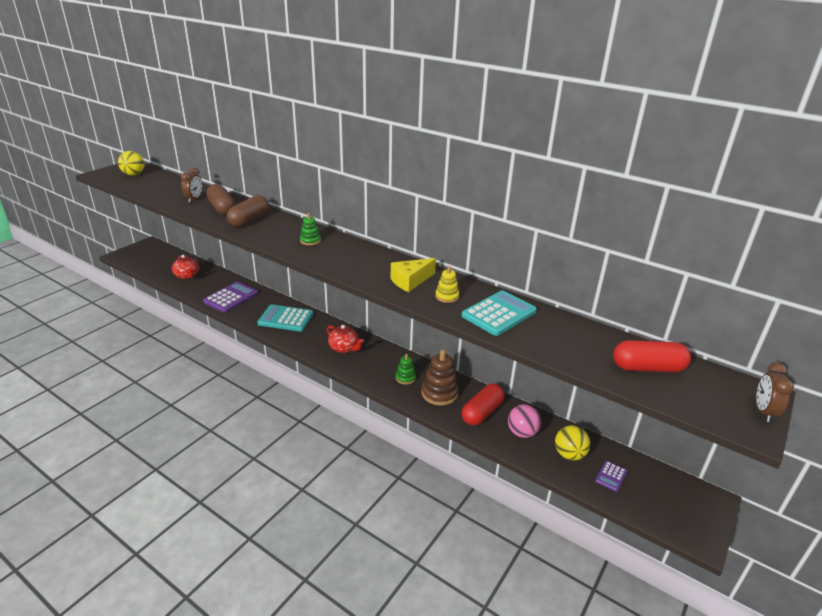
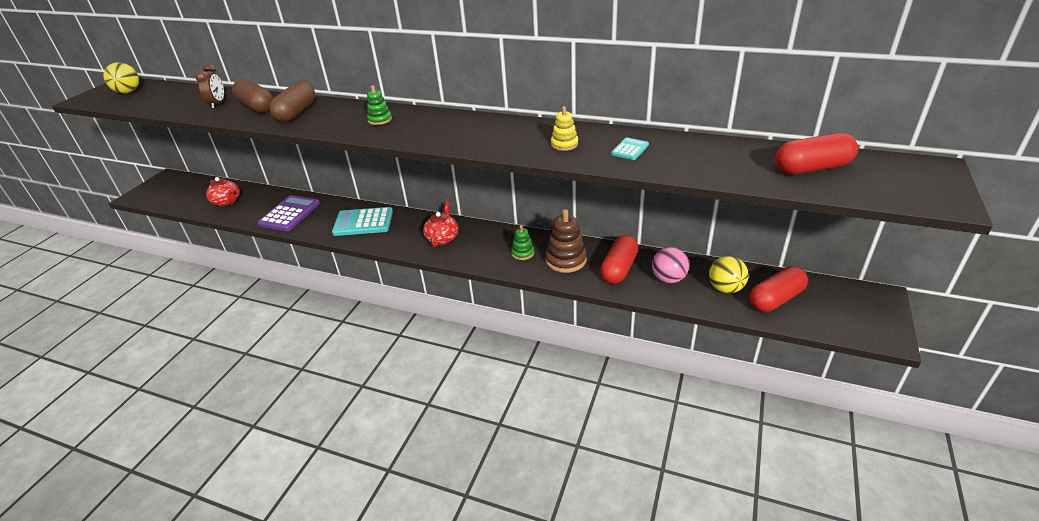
camera: 10 degrees left, 5 degrees up
(344, 348) = (442, 238): red teapot -> red teapot turned 105 degrees counterclockwise
(410, 281) = (516, 137): yellow cheese -> none
(499, 313) = (630, 149): turquoise calculator -> turquoise calculator, size x0.49
(611, 476) = (775, 299): purple calculator -> red capsule
(763, 412) = (947, 183): brown clock -> none

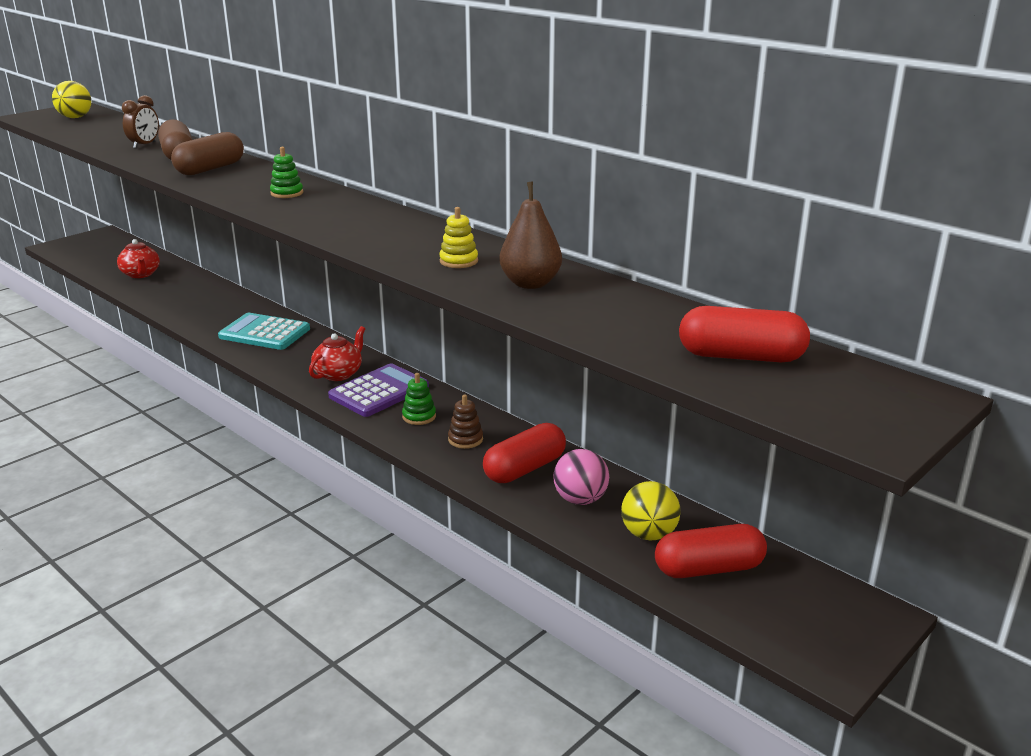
camera: 20 degrees right, 10 degrees down
(290, 214) = (193, 303): purple calculator -> purple calculator (379, 391)
(566, 260) = (465, 439): brown stacking toy -> brown stacking toy, size x0.57
(630, 149) = (530, 283): turquoise calculator -> brown pear

